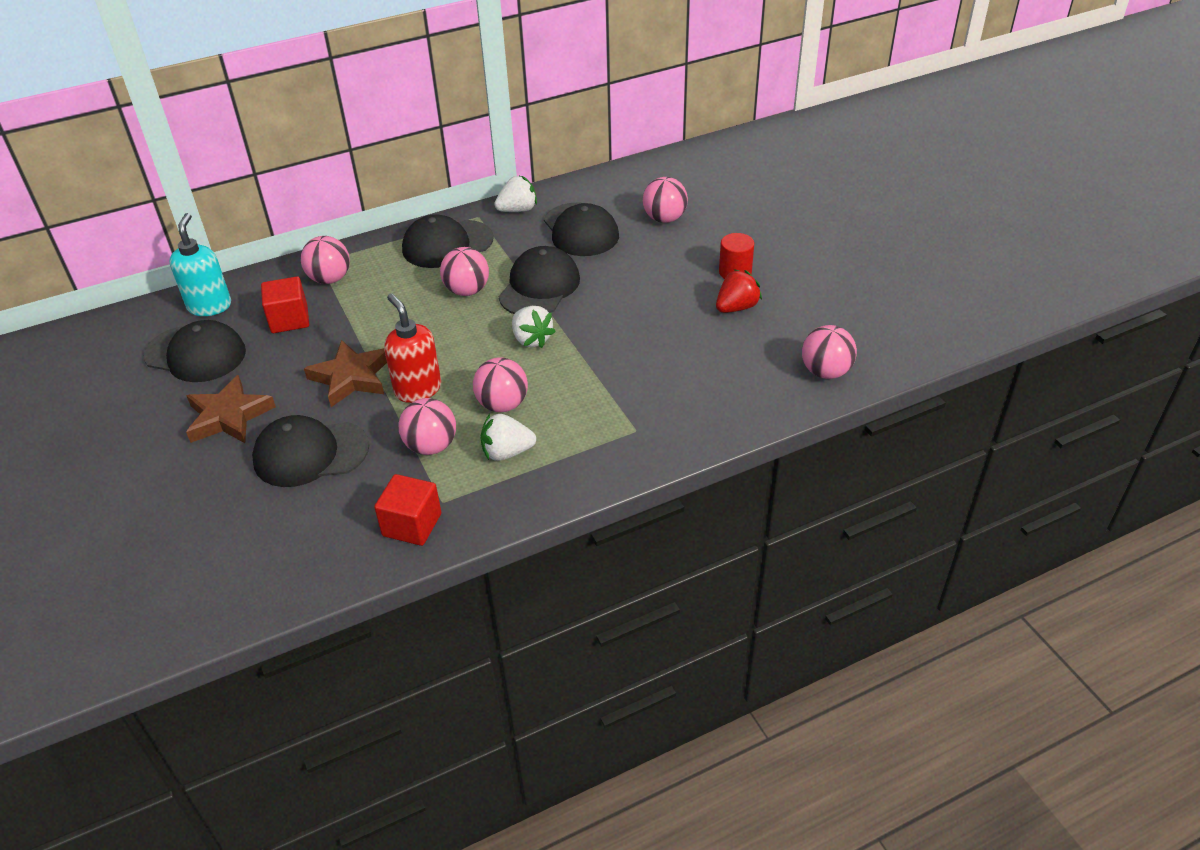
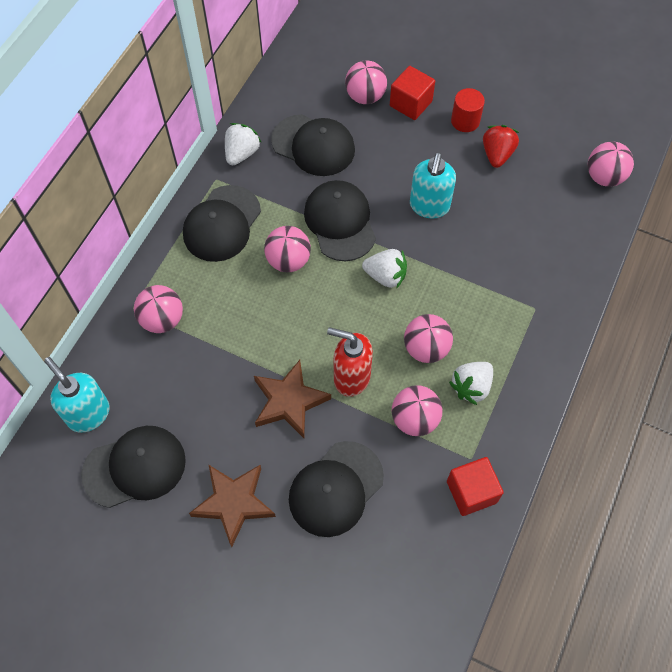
camera: 40 degrees left, 20 degrees up
(289, 319) = (175, 381): red cube -> red cube (410, 104)
(628, 313) = (429, 206): none -> turquoise soap dispenser

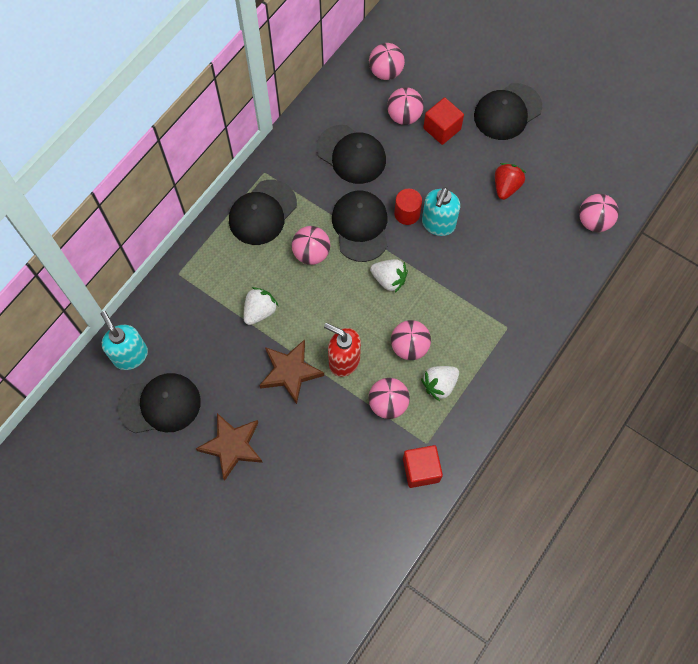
camera: 10 degrees right, 5 degrees up
(162, 319) = (200, 287): pink ball -> pink ball (386, 72)
(241, 153) = (289, 152): white strawberry -> white strawberry (260, 311)
(336, 489) = (314, 449): black cap -> black cap (507, 112)
(465, 121) = (485, 152): red cylinder -> red cylinder (407, 213)

